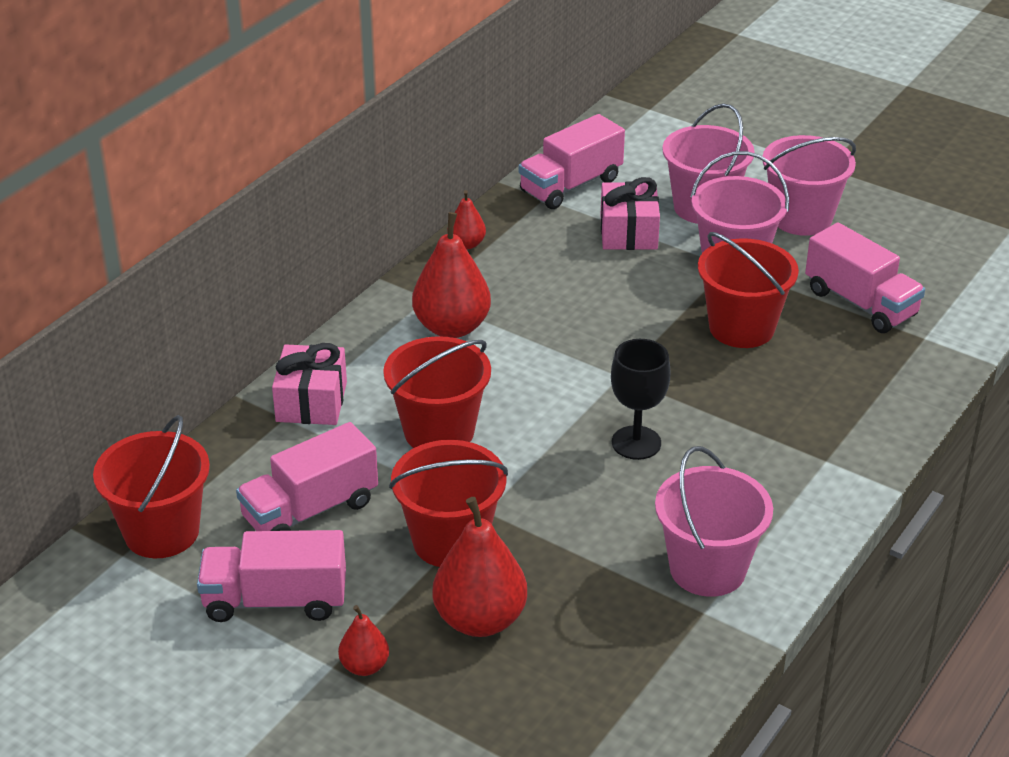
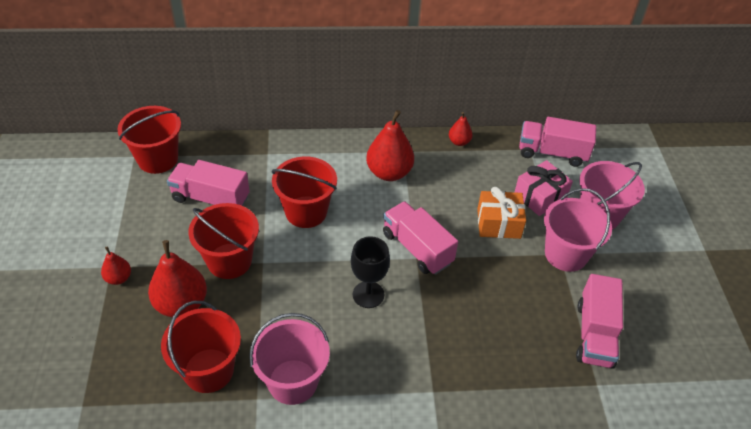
camera: 50 degrees right, 10 degrees up
(275, 600) = (141, 222): pink truck -> pink truck (417, 248)
(311, 402) = (286, 156): pink gift -> none
(635, 285) = (498, 223): none -> orange gift
(741, 328) = (511, 289): red bucket -> red bucket (208, 370)
(801, 218) = (642, 264): pink bucket -> none

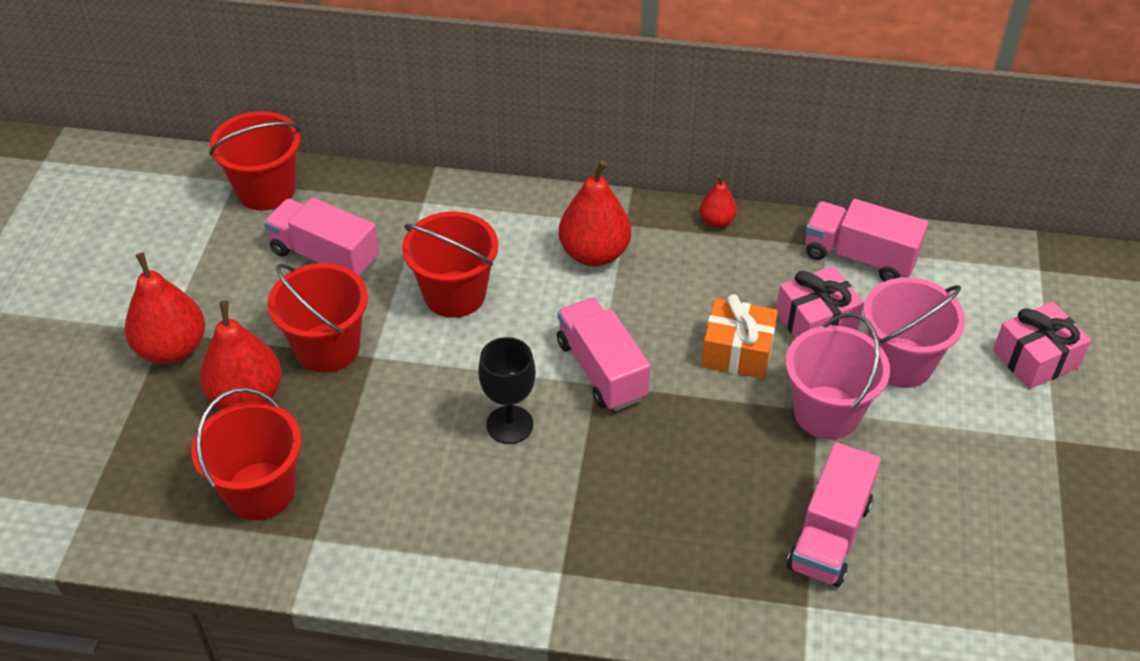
camera: 15 degrees right, 0 degrees up
(119, 278) = (172, 349): red pear -> red pear, size x1.91
(293, 382) = (369, 525): pink bucket -> none
(676, 201) = (1035, 358): none -> pink gift

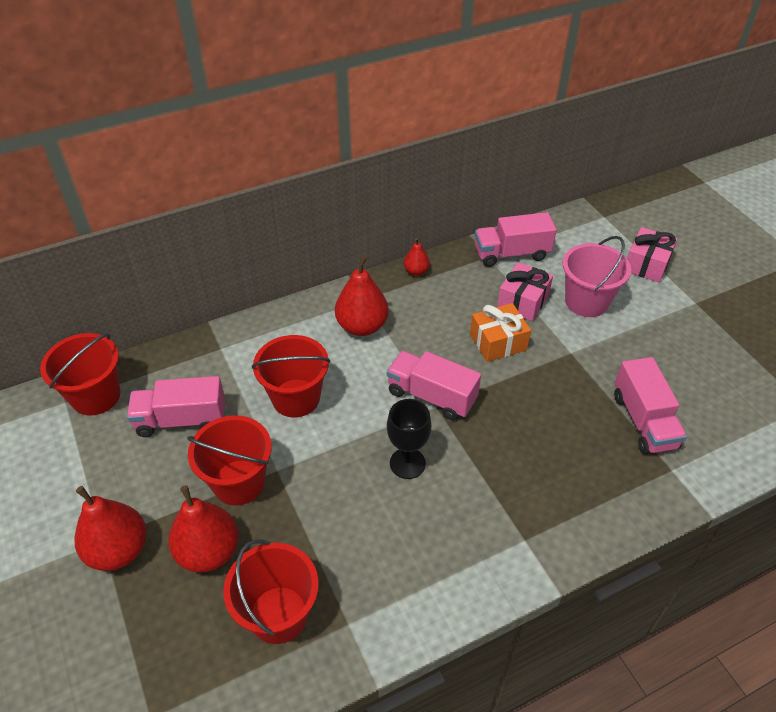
camera: 35 degrees left, 0 degrees up
(826, 412) = (576, 351): pink bucket -> none

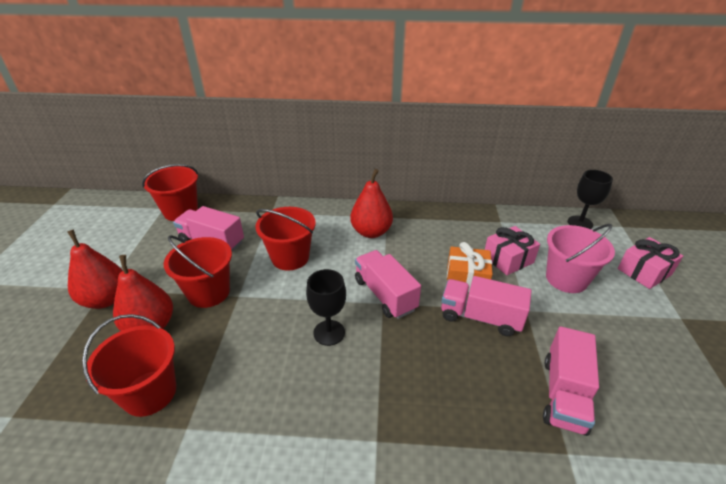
camera: 30 degrees right, 10 degrees down
(416, 271) = (437, 213): red pear -> none
(511, 254) = (521, 226): pink truck -> pink truck (480, 317)
(564, 228) = (580, 223): none -> black goblet

